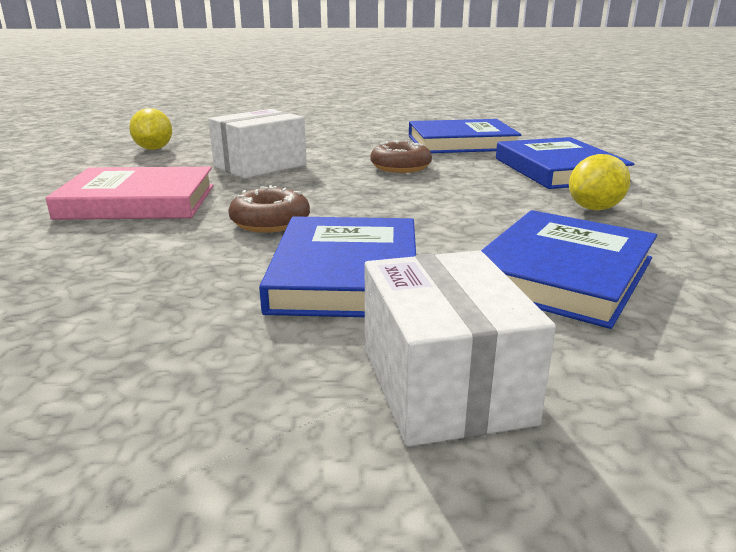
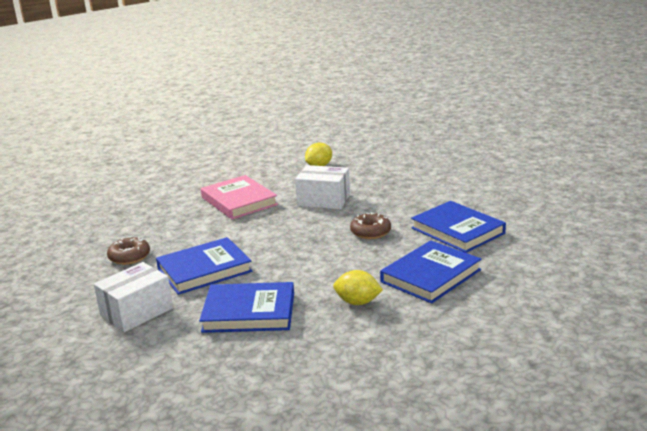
camera: 60 degrees right, 0 degrees up
(270, 222) = (244, 235): brown donut -> brown donut (129, 257)

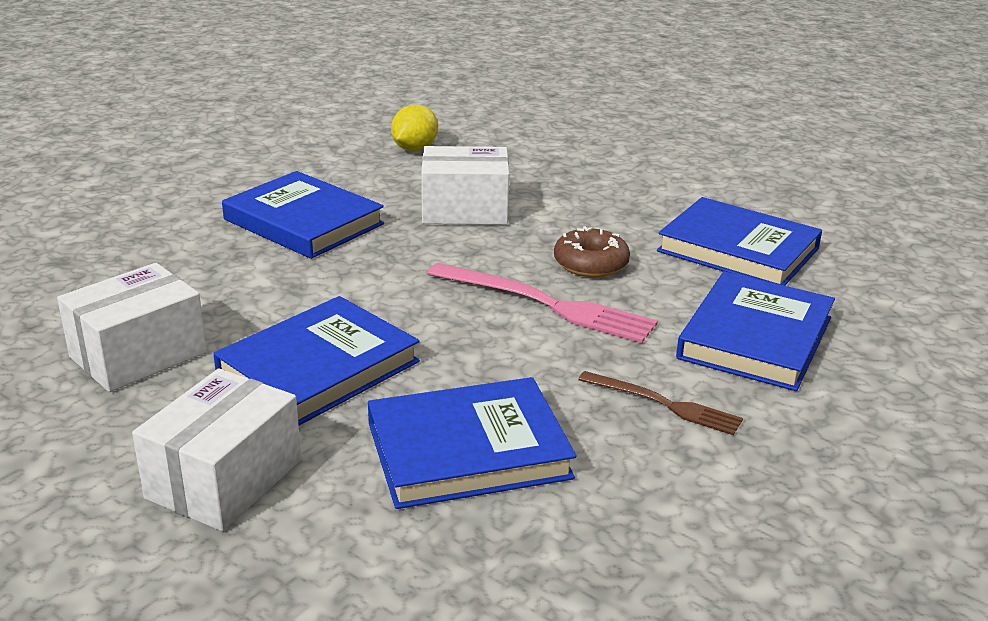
camera: 20 degrees left, 5 degrees up
(129, 257) = (138, 355): brown donut -> white box
(239, 201) = (303, 222): pink book -> blue book
(332, 250) = (546, 304): none -> pink fork
(357, 302) = (664, 404): yellow lemon -> brown fork

